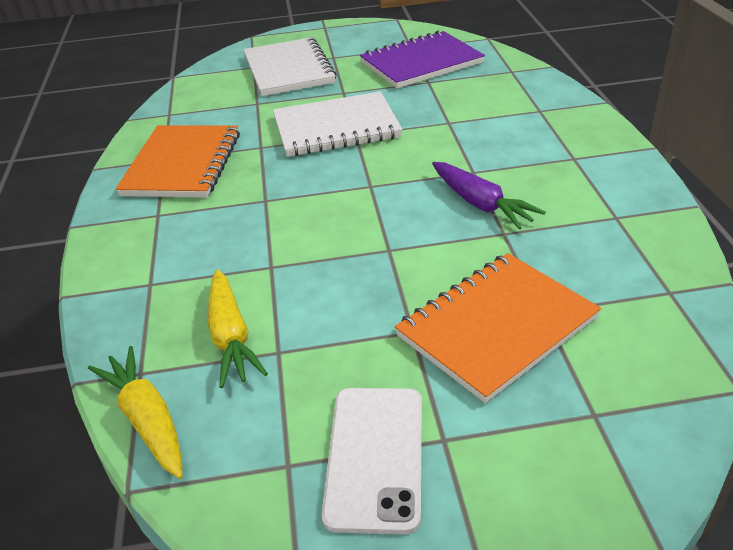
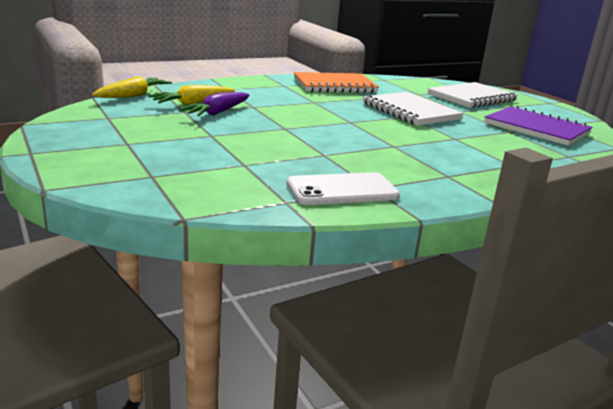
camera: 65 degrees right, 15 degrees down
(375, 457) = (113, 131): white phone -> white phone (342, 190)
(481, 204) = (354, 148): purple carrot -> purple carrot (217, 112)
(496, 327) = (223, 153): orange notebook -> none

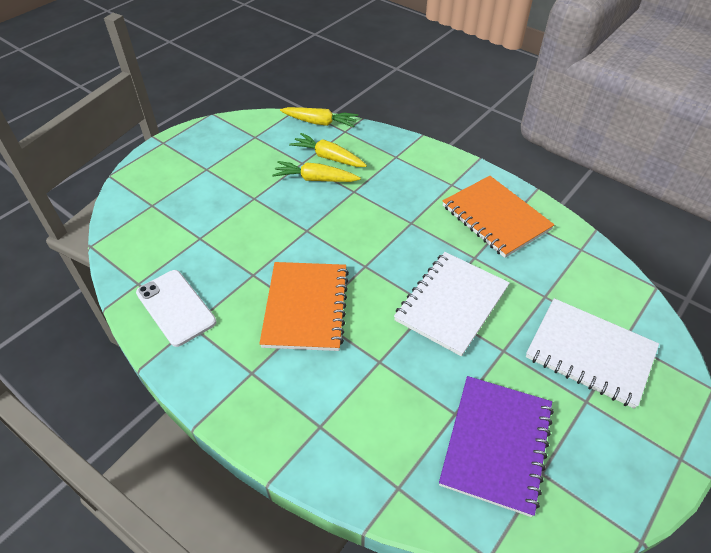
camera: 70 degrees right, 25 degrees up
(217, 112) = (315, 179): purple carrot -> yellow carrot
(383, 146) = (306, 307): none -> orange notebook

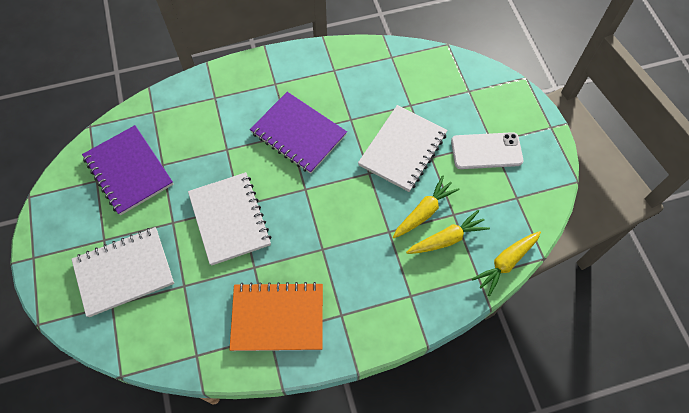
camera: 125 degrees right, 15 degrees up
(176, 307) = (355, 68): white phone -> white phone (486, 151)
(260, 219) = (402, 149): none -> white notebook
(306, 307) = (298, 134): orange notebook -> purple notebook

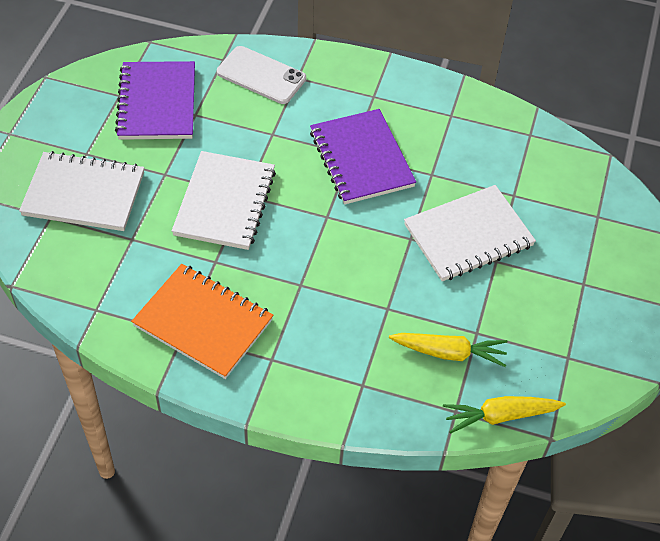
camera: 30 degrees right, 10 degrees down
(424, 211) = (444, 311): yellow carrot -> none
(486, 151) = (569, 289): white phone -> white phone (261, 75)

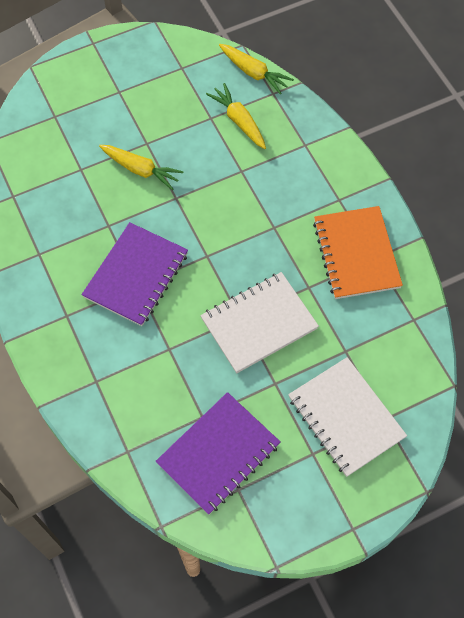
camera: 130 degrees left, 10 degrees up
(261, 75) = (118, 408): white phone -> none
(468, 235) = (141, 170): white notebook -> yellow carrot

